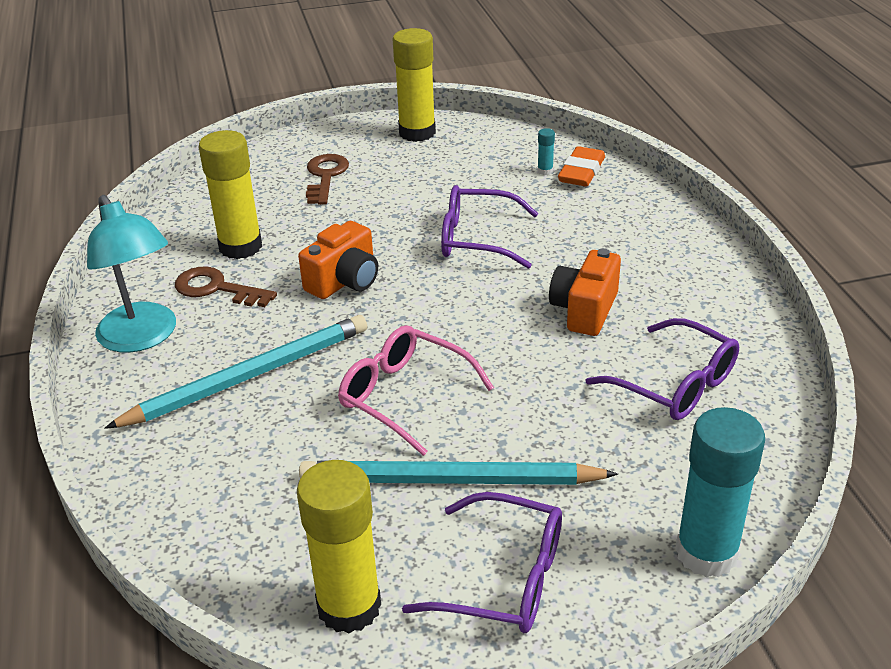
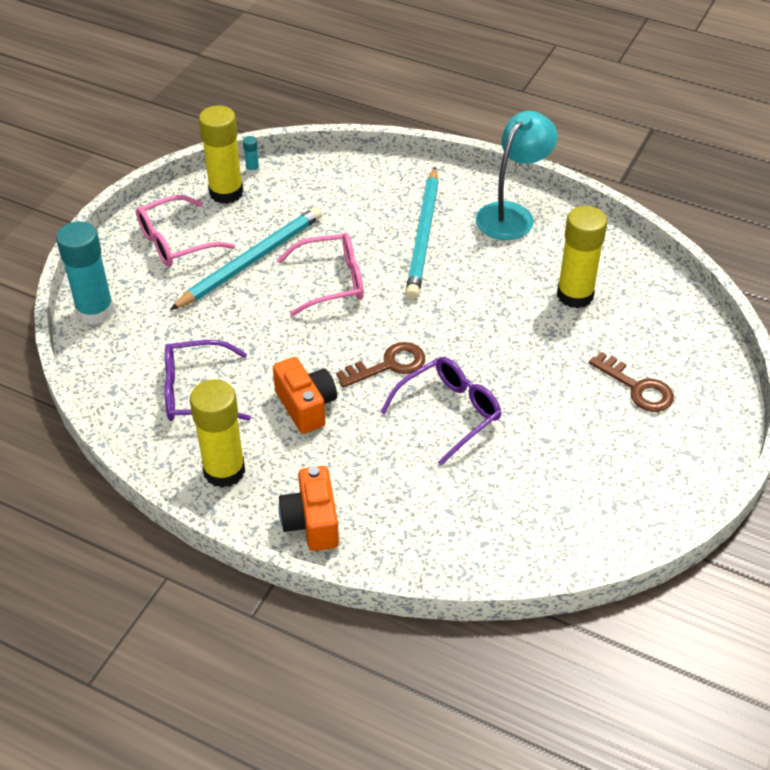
camera: 130 degrees right, 10 degrees up
(143, 337) = (512, 214): turquoise lamp -> turquoise lamp turned 120 degrees clockwise
(217, 289) = (532, 263): brown key -> brown key (388, 365)
(344, 281) = (474, 319): orange camera -> orange camera (312, 522)
(417, 133) = (662, 489): yellow glue stick -> yellow glue stick (224, 471)
(504, 579) = (175, 242): purple glasses -> pink glasses
(545, 171) = (502, 524): turquoise glue stick -> turquoise glue stick (252, 170)
(581, 172) = (474, 547): orange eraser -> none

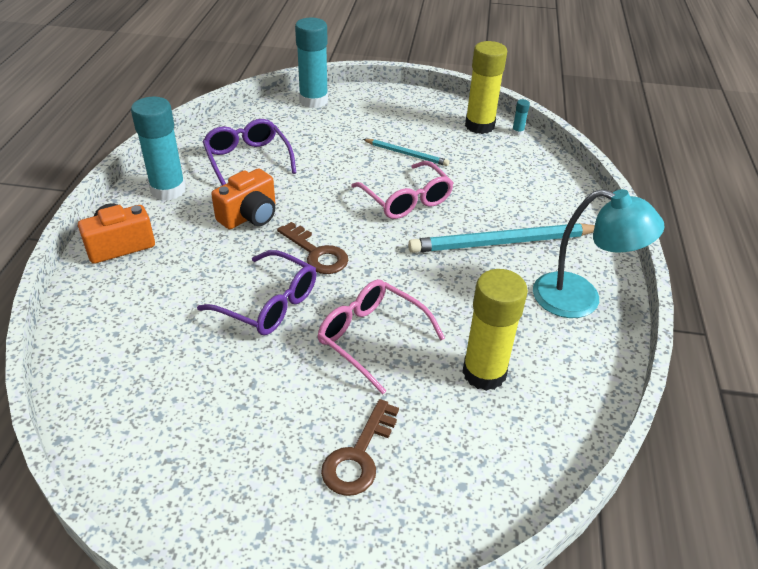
camera: 70 degrees right, 5 degrees down
(175, 242) = (406, 116): pink glasses -> pink glasses (371, 337)
(224, 471) = (168, 190): yellow glue stick -> turquoise glue stick
(251, 261) = (406, 154): turquoise pencil -> turquoise pencil, size x0.53

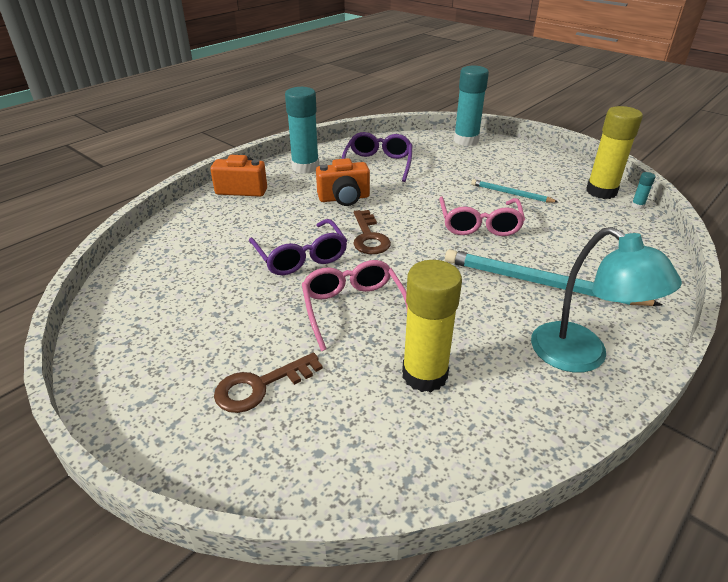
camera: 35 degrees right, 5 degrees down
(406, 154) = (511, 194): turquoise pencil -> turquoise pencil turned 150 degrees clockwise

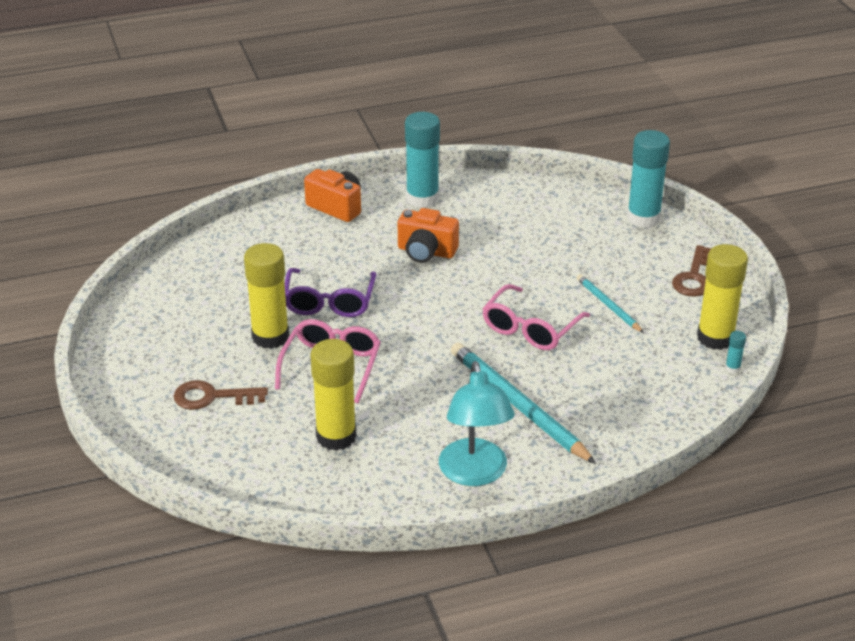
camera: 30 degrees right, 0 degrees up
(272, 304) = (270, 337): none -> yellow glue stick
(369, 237) = (409, 303): brown key -> brown key (694, 277)
(378, 164) = (504, 219): purple glasses -> none

